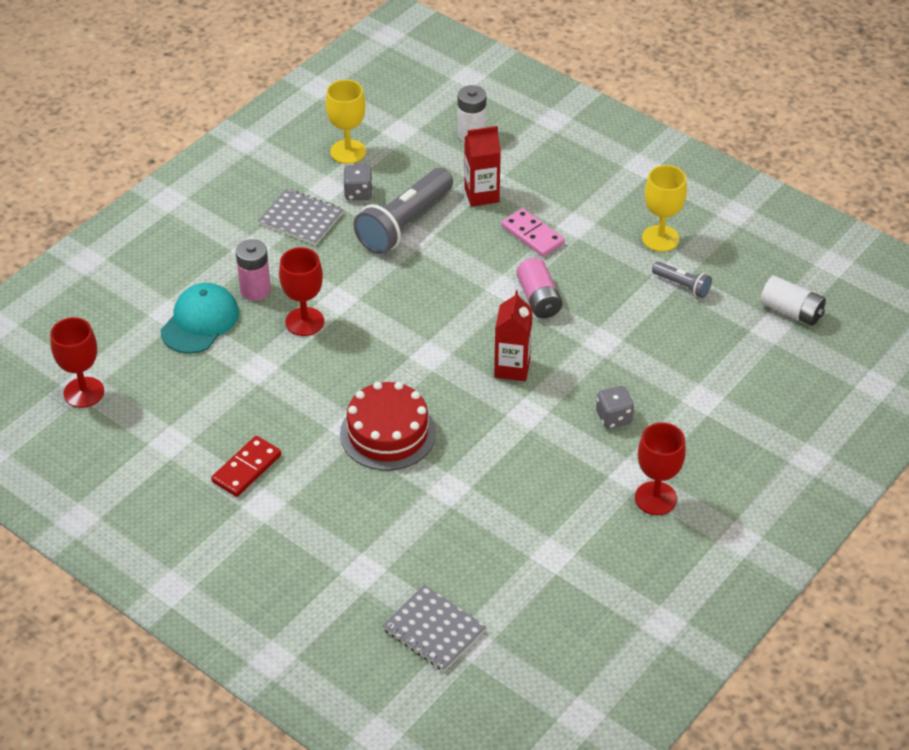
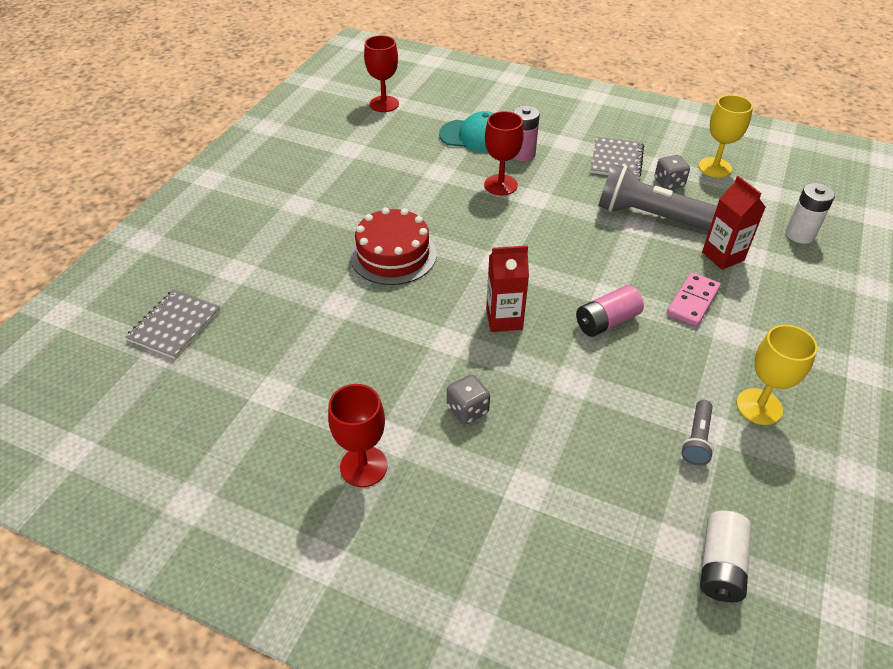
camera: 75 degrees right, 0 degrees up
(247, 468) = (332, 188): red domino -> none

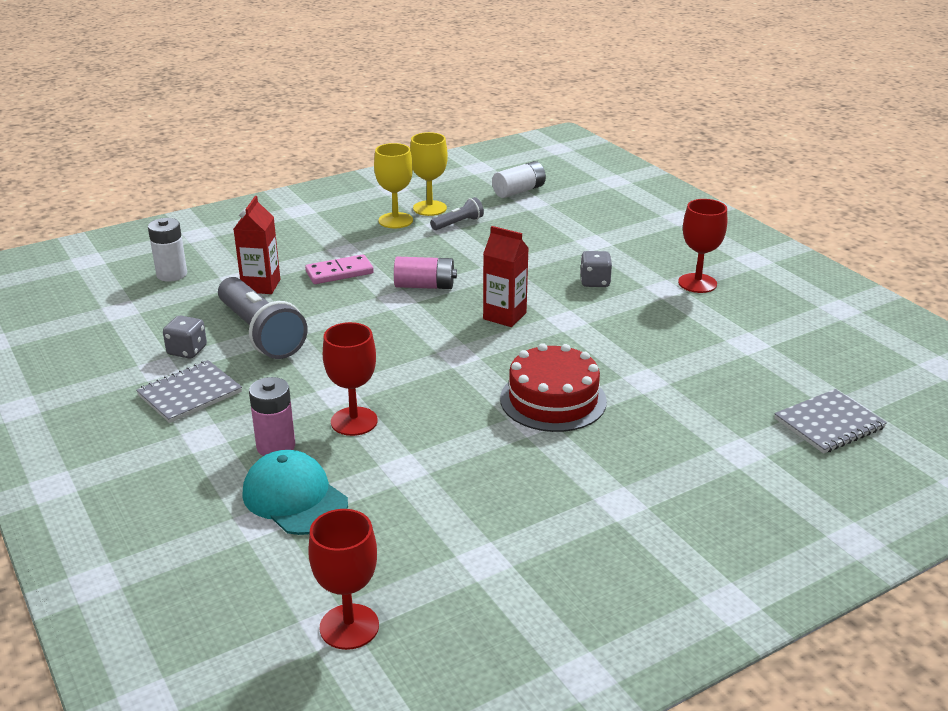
camera: 145 degrees left, 15 degrees down
(715, 167) = (116, 345): yellow goblet -> yellow goblet (429, 208)

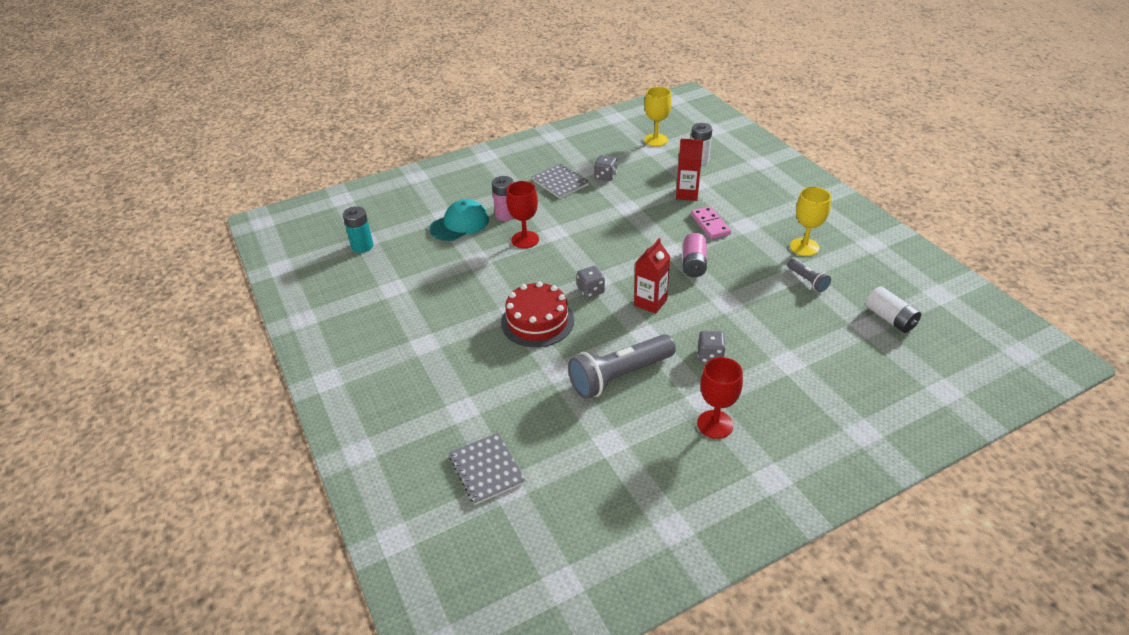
camera: 95 degrees right, 10 degrees up
(260, 333) = (625, 199): grey flashlight -> grey flashlight (619, 376)
(349, 627) = (362, 246): red goblet -> turquoise battery
(429, 208) = (834, 264): yellow goblet -> yellow goblet (656, 140)
(482, 359) = (591, 291): none -> grey dice

